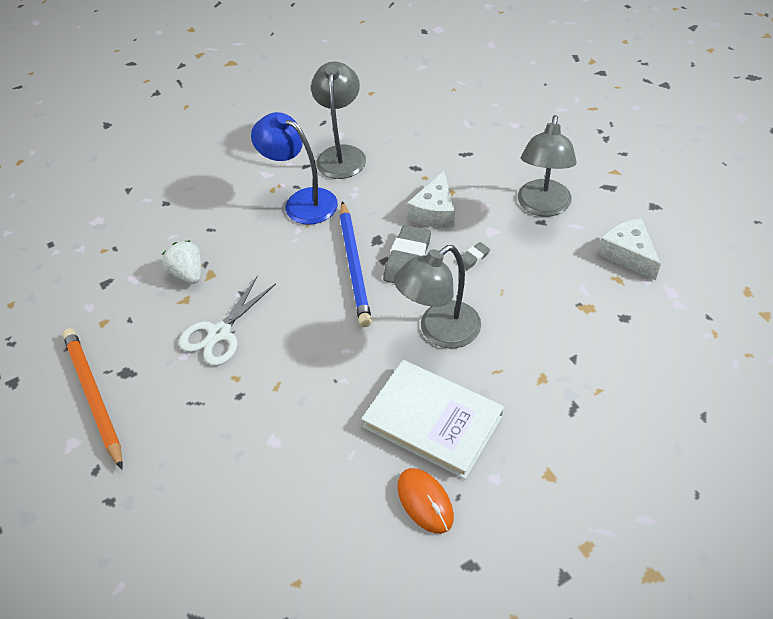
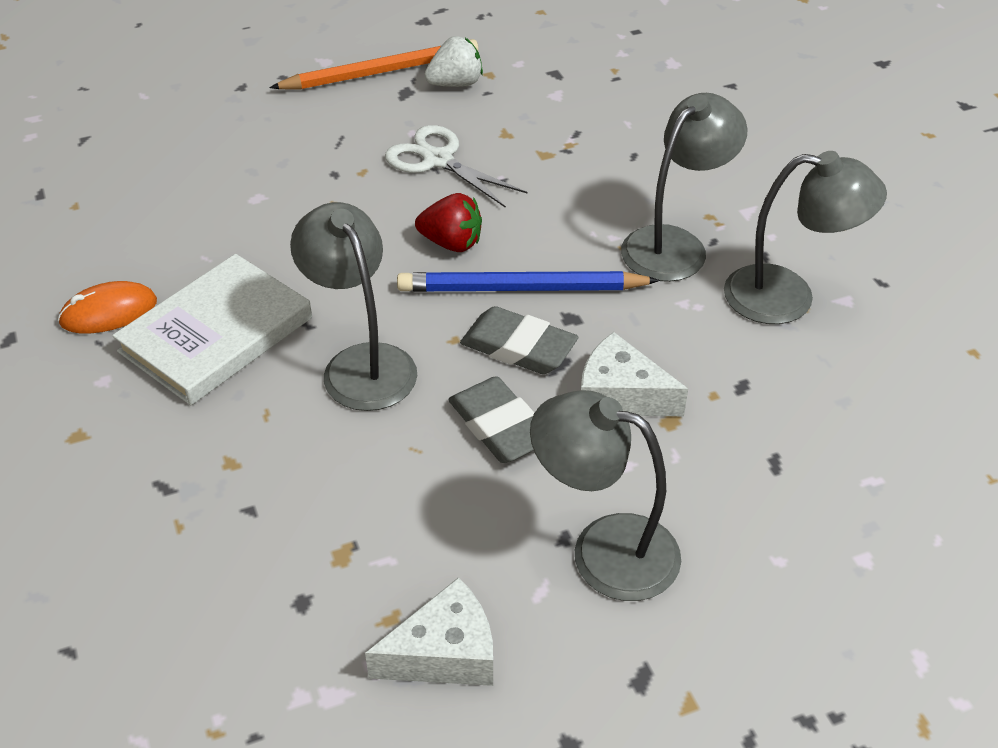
camera: 95 degrees right, 5 degrees down
(188, 273) = (551, 136): white strawberry -> white strawberry (455, 84)
(302, 202) = (675, 244): blue lamp -> grey lamp
(314, 308) = (451, 243): none -> red strawberry
(473, 258) = (499, 426): grey eraser -> grey eraser, size x2.03

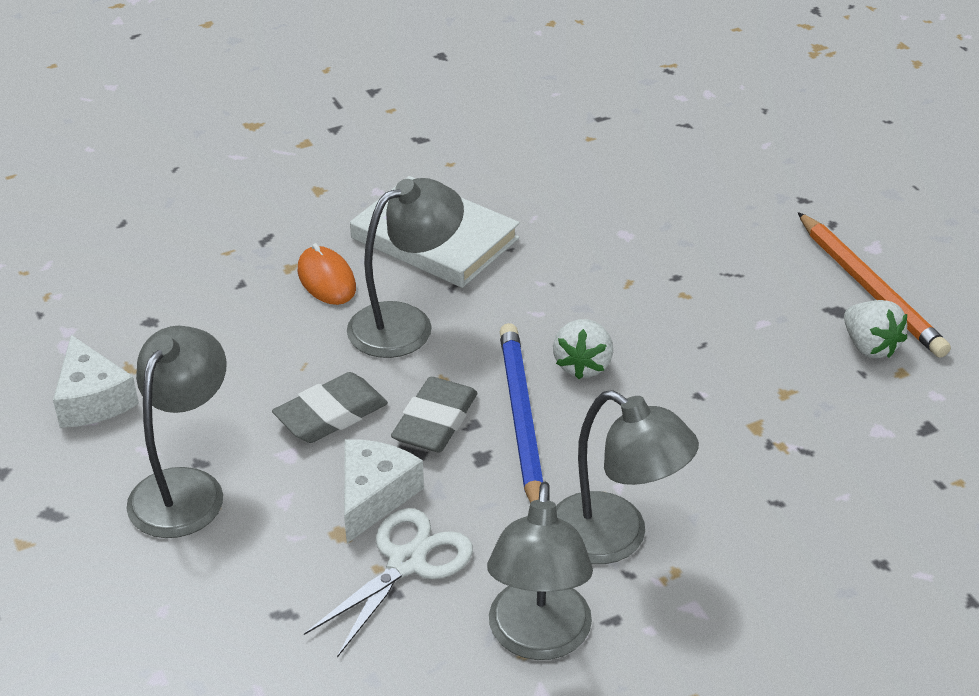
camera: 85 degrees right, 5 degrees down
(109, 312) = (456, 179): orange mouse -> orange mouse (326, 279)
(438, 160) = (719, 345): white scissors -> white scissors (406, 562)
(451, 243) = (583, 365): red strawberry -> white strawberry

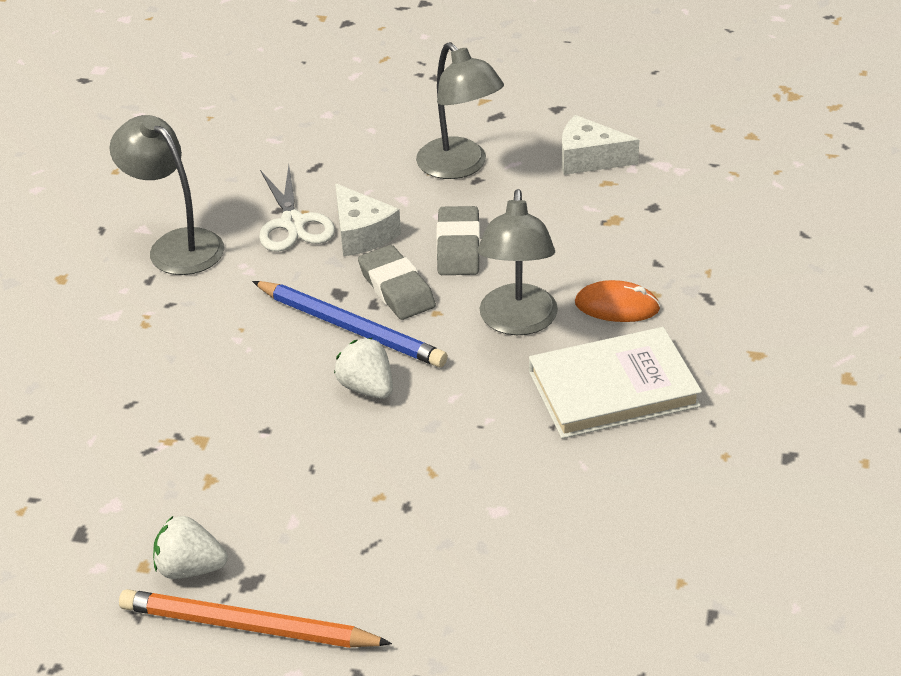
camera: 130 degrees right, 0 degrees up
(615, 539) = (200, 313): grey lamp -> none

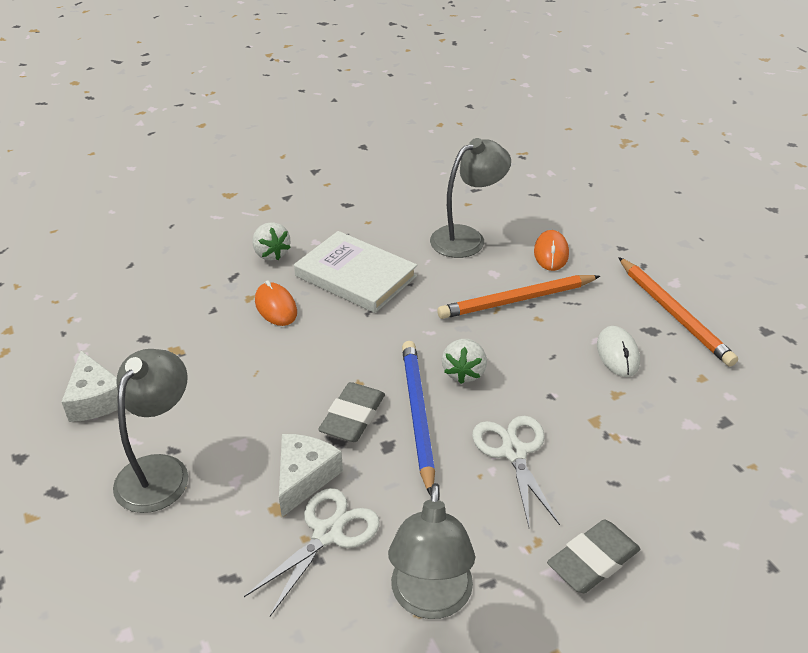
camera: 130 degrees left, 0 degrees up
(190, 568) = (677, 358): white strawberry -> white strawberry (271, 254)
(237, 362) = (513, 452): none -> white scissors
(253, 523) = (618, 354): none -> white mouse
(427, 498) = (517, 300): none -> orange pencil
(458, 247) = (274, 411): grey eraser -> grey eraser (593, 561)
(480, 594) = (551, 253): none -> orange mouse
(517, 322) = (333, 340): grey lamp -> grey lamp (467, 238)

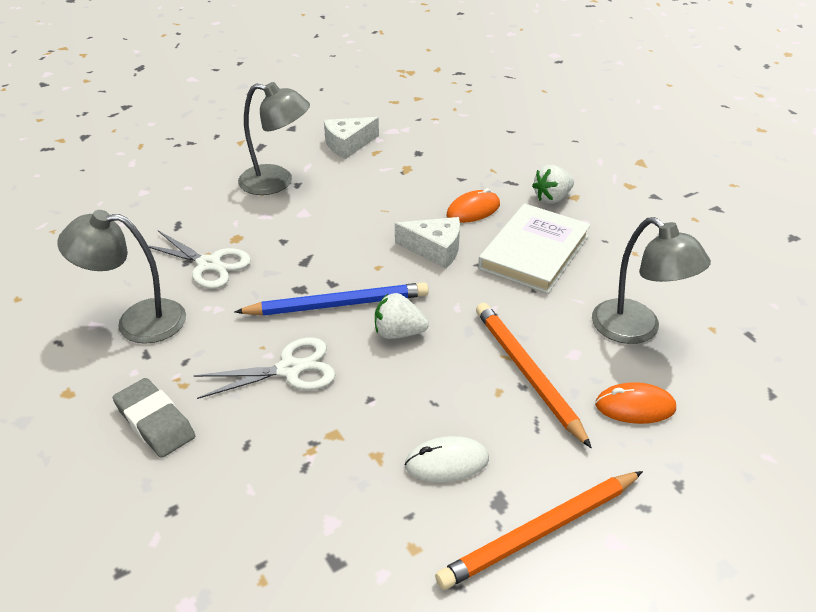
camera: 85 degrees right, 0 degrees up
(304, 478) = (266, 247): white cheese -> white cheese (435, 250)
(353, 417) = (334, 266): grey eraser -> none

